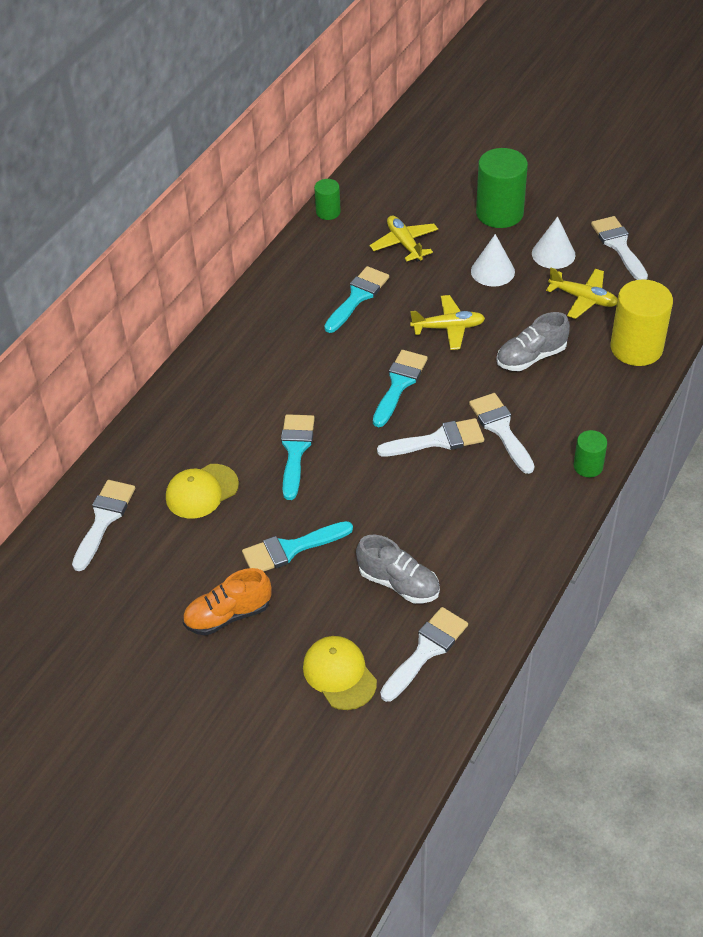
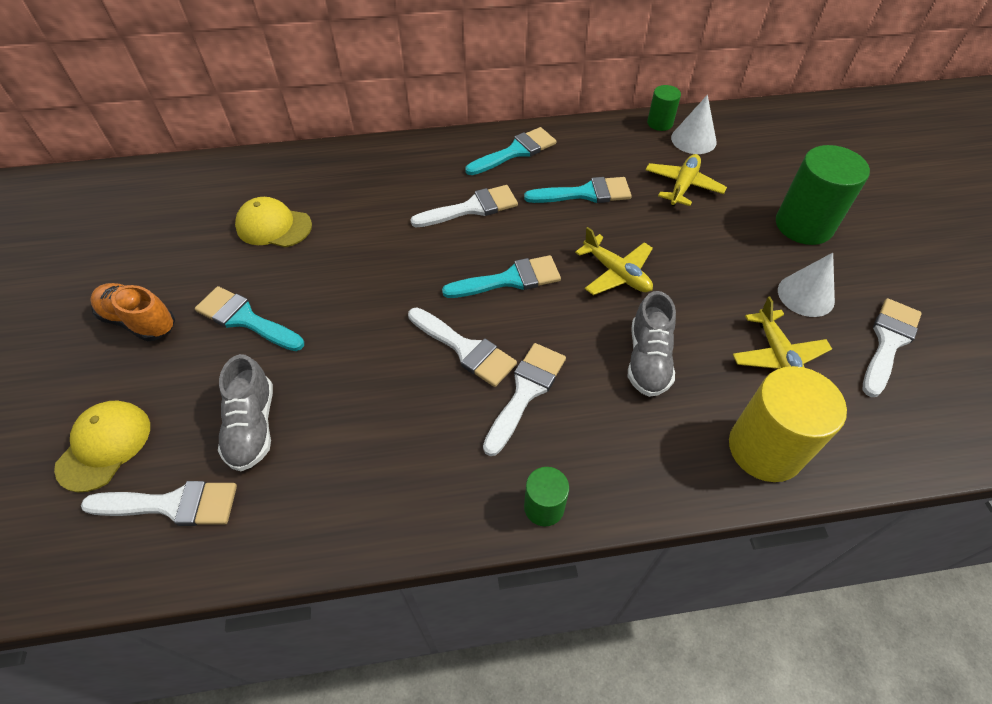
camera: 50 degrees right, 5 degrees up
(104, 519) = (203, 190): white brush -> white brush (471, 208)
(295, 450) = (366, 256): turquoise brush -> turquoise brush (515, 152)
(492, 271) = (725, 263): white cone -> white cone (693, 139)
(531, 357) = (648, 359): grey shoe -> grey shoe turned 105 degrees counterclockwise

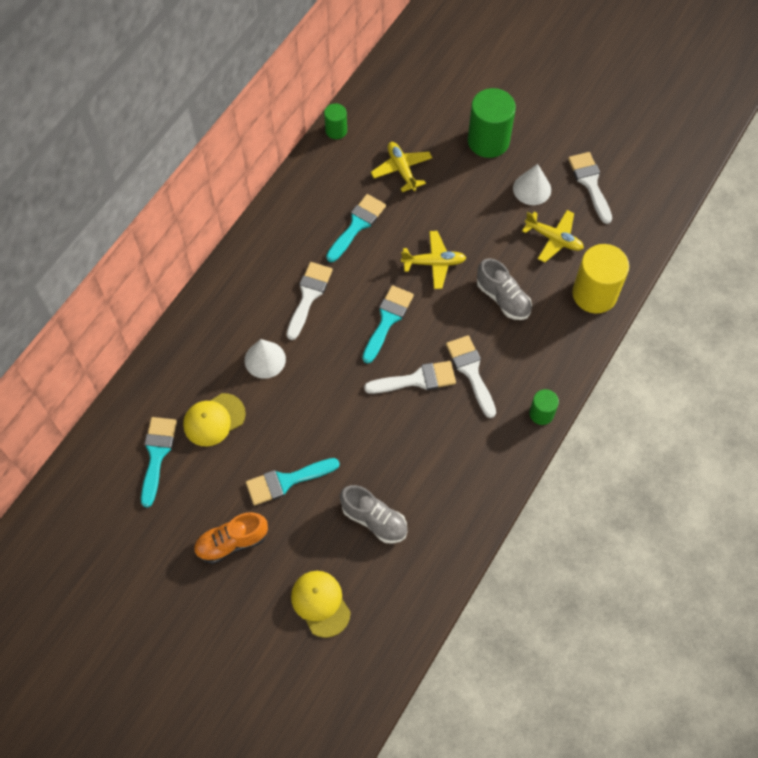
camera: 50 degrees left, 10 degrees up
(172, 505) = (392, 585): white brush -> none
(515, 152) = (280, 232): turquoise brush -> turquoise brush (157, 455)
(693, 139) = (369, 127): white cone -> white cone (265, 359)

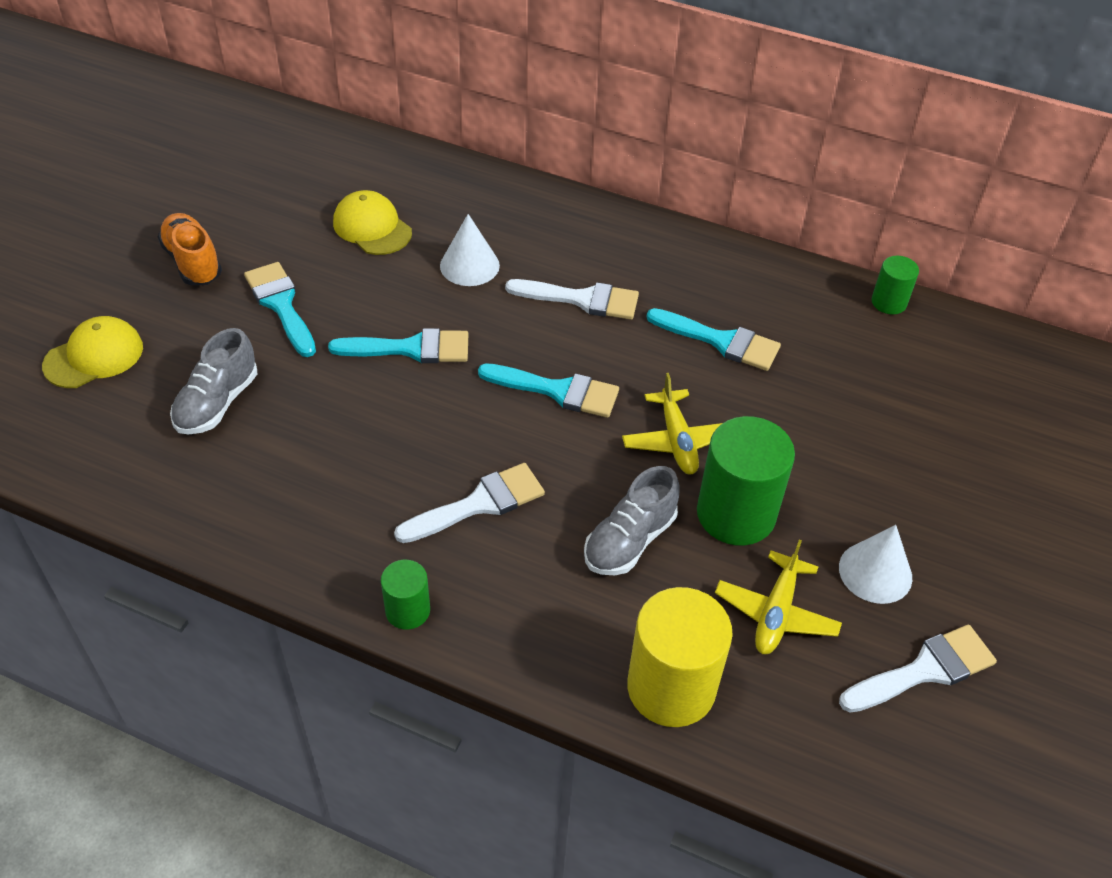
camera: 80 degrees right, 15 degrees down
(157, 455) = (319, 184): turquoise brush -> turquoise brush (410, 349)
(402, 170) = (845, 386): yellow plane -> none
(416, 380) = (456, 434): white brush -> none
(488, 141) = (954, 499): green cylinder -> green cylinder (736, 514)

